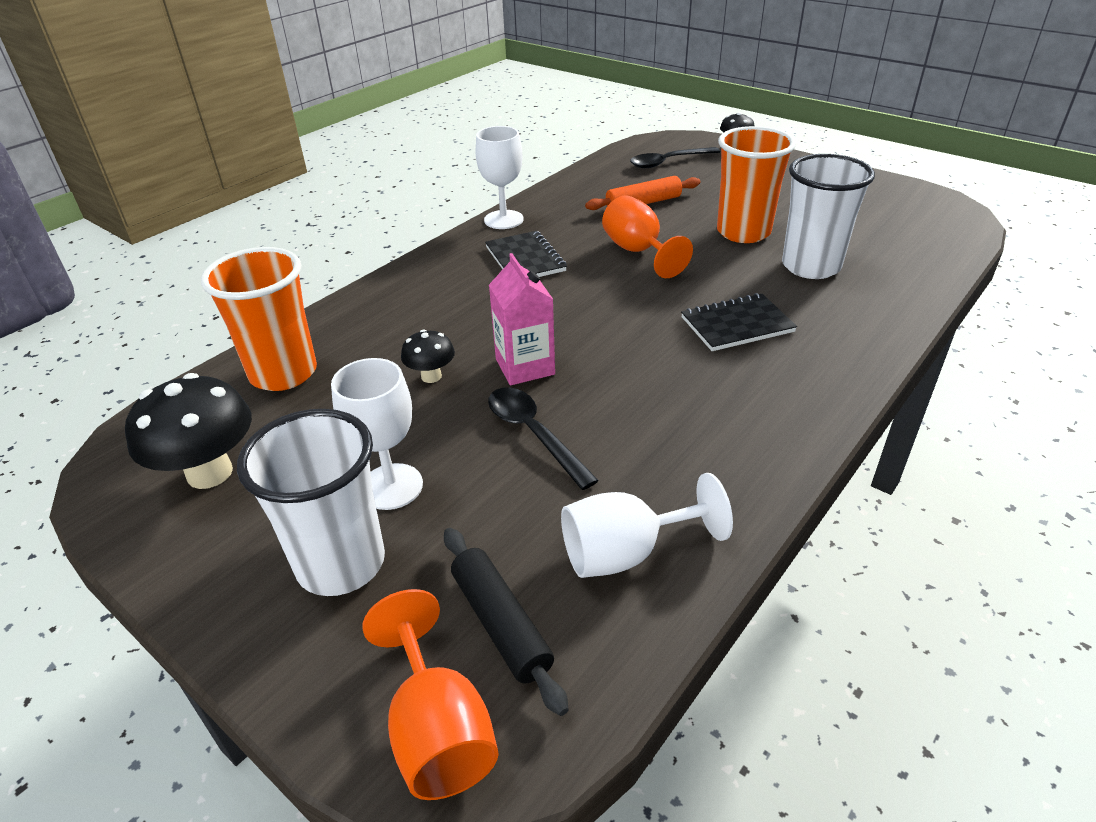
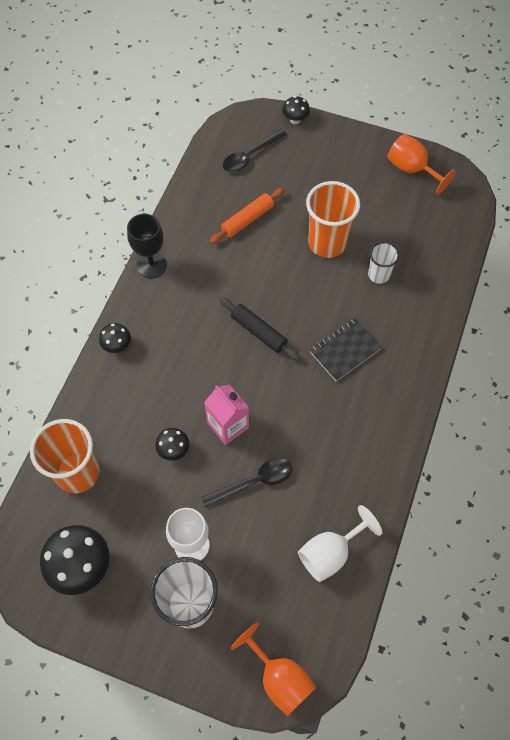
camera: 20 degrees left, 25 degrees up
(419, 273) = (117, 346): none -> black mushroom
(501, 624) = (285, 614): black rolling pin -> black rolling pin (258, 332)
(503, 220) = (151, 265): white goblet -> black goblet
(525, 259) = (186, 311): black notebook -> none
(533, 434) = (254, 482): black spoon -> black spoon turned 120 degrees clockwise
(638, 251) = (261, 284): orange goblet -> orange goblet (412, 169)
(811, 266) = (378, 275): white cup -> white cup, size x0.56

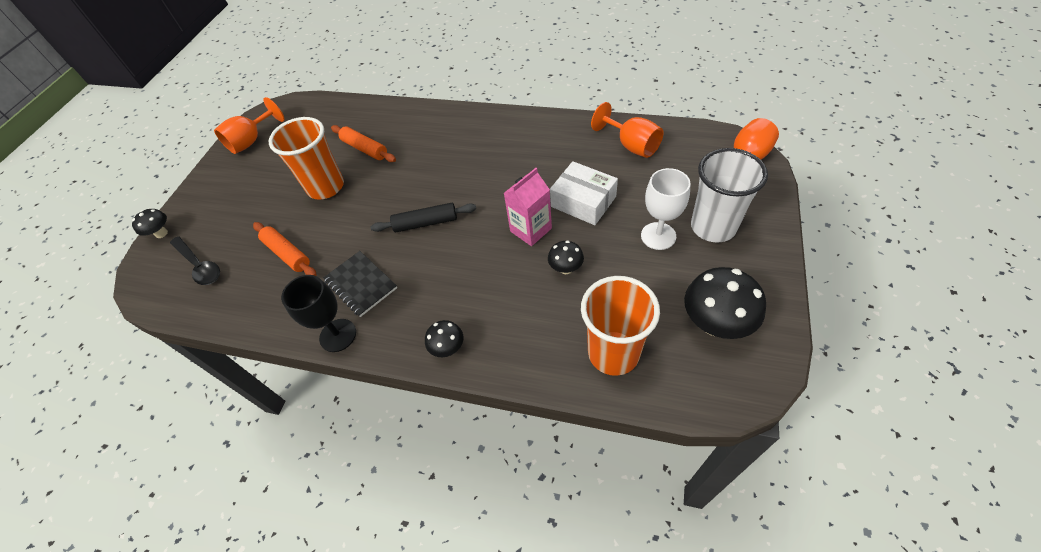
camera: 90 degrees left, 10 degrees down
(254, 482) = (583, 202): black spoon -> white box
(258, 332) = (426, 223): black rolling pin -> black rolling pin turned 45 degrees clockwise
(330, 553) = (631, 145): white goblet -> orange goblet
(345, 350) = (443, 160): black notebook -> black notebook (361, 284)
(378, 275) = (365, 149): white cup -> orange rolling pin

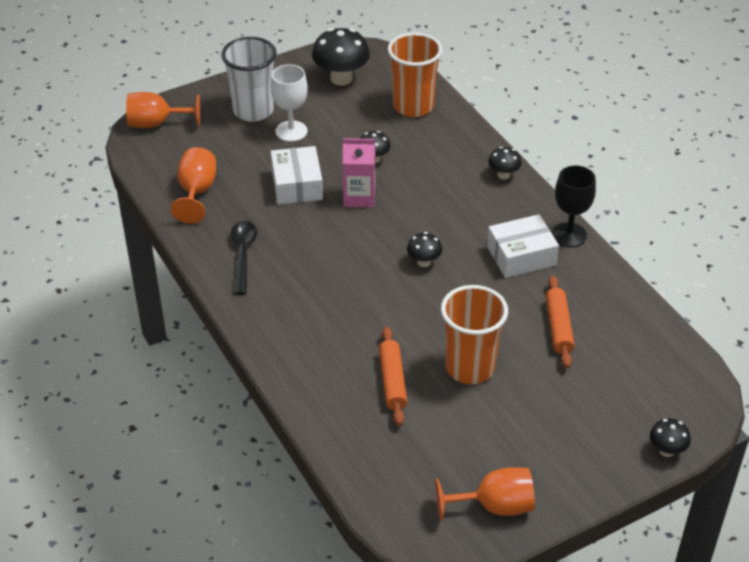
camera: 140 degrees left, 10 degrees down
(199, 266) = (645, 379): black spoon -> black spoon (243, 254)
(361, 284) = (521, 256): black notebook -> white box
(426, 223) = (424, 262): black rolling pin -> black mushroom

